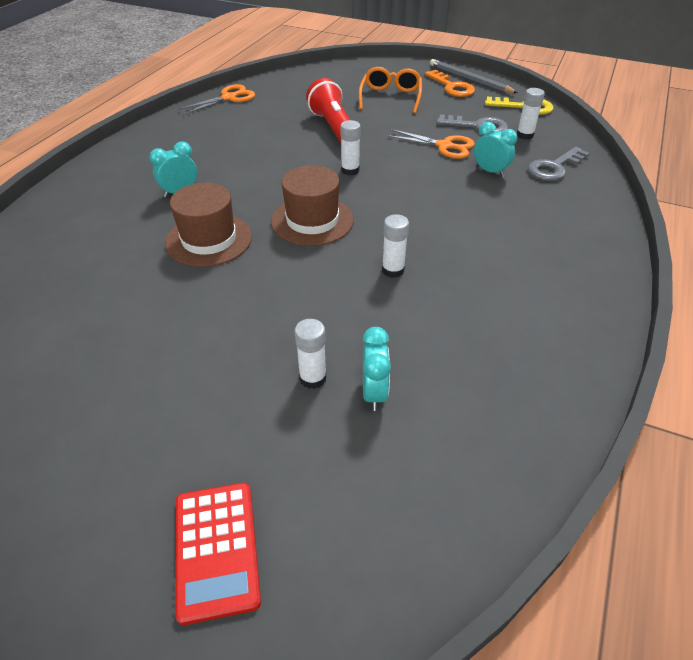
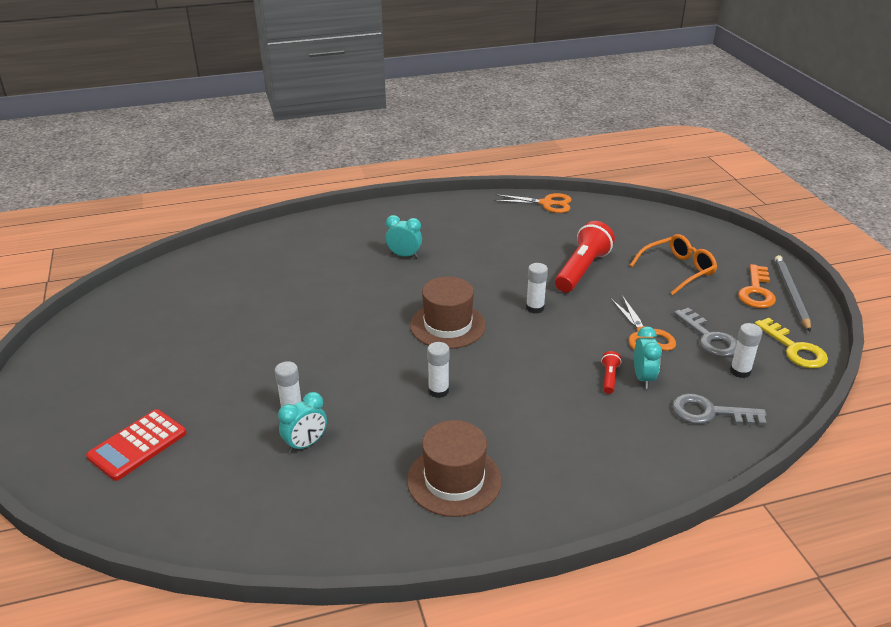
camera: 50 degrees right, 10 degrees down
(209, 239) = (371, 296): brown hat -> brown hat (454, 480)
(473, 184) = (609, 378): none -> red flashlight

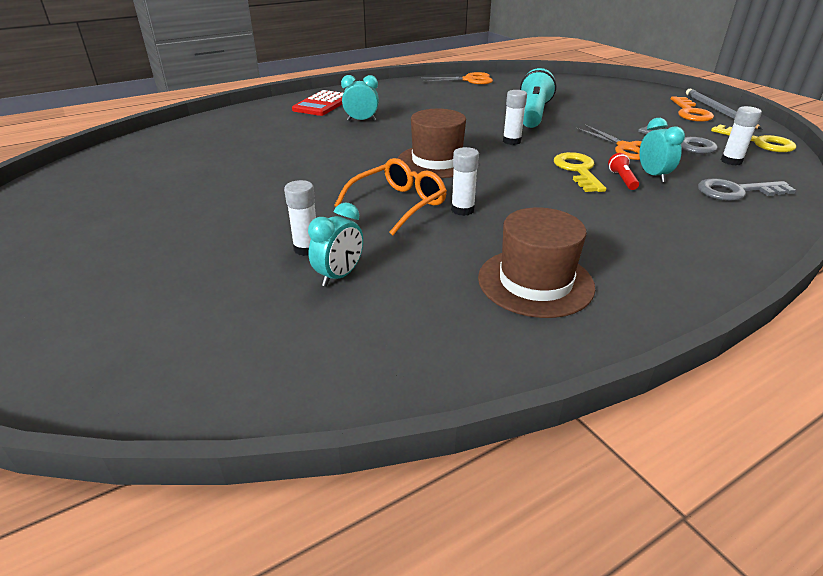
camera: 15 degrees left, 0 degrees up
(137, 445) = (112, 310): red calculator -> red calculator (322, 104)
(574, 359) = (578, 171): none -> yellow key
(582, 270) = (533, 114): red flashlight -> turquoise flashlight
(677, 270) = (614, 107): orange glasses -> orange glasses (398, 204)

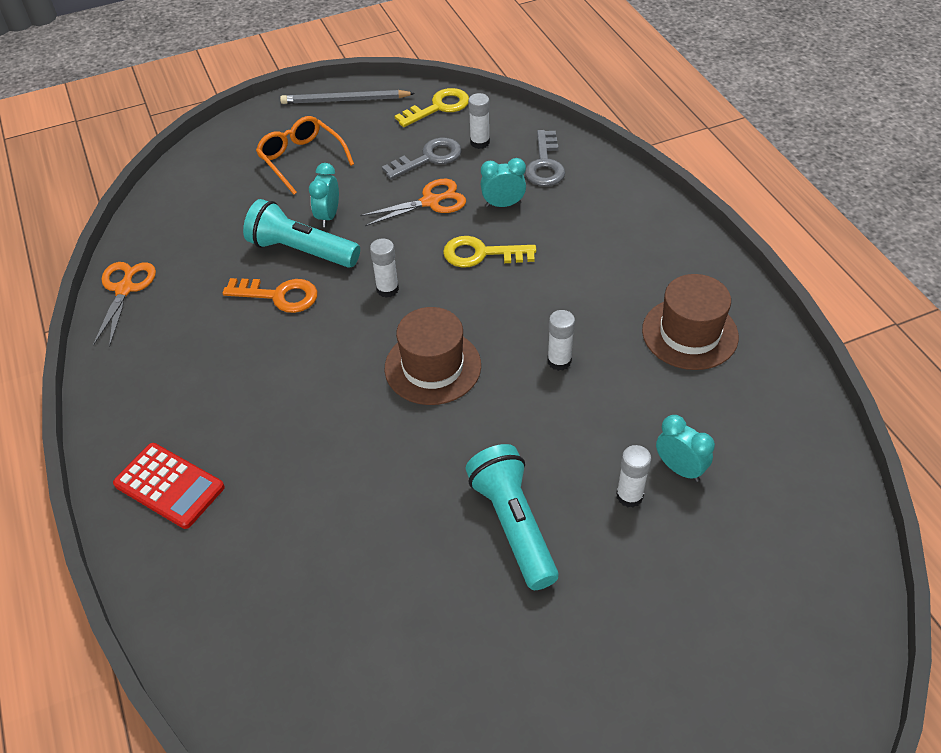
camera: 80 degrees left, 15 degrees up
(281, 199) = (513, 525): none -> turquoise flashlight
(361, 120) = (265, 436): turquoise clock -> turquoise clock (328, 216)
(398, 204) = (541, 413): orange glasses -> orange glasses (301, 159)
(622, 179) = (507, 228): red flashlight -> none
(690, 112) = (341, 122): orange key -> orange key (279, 296)

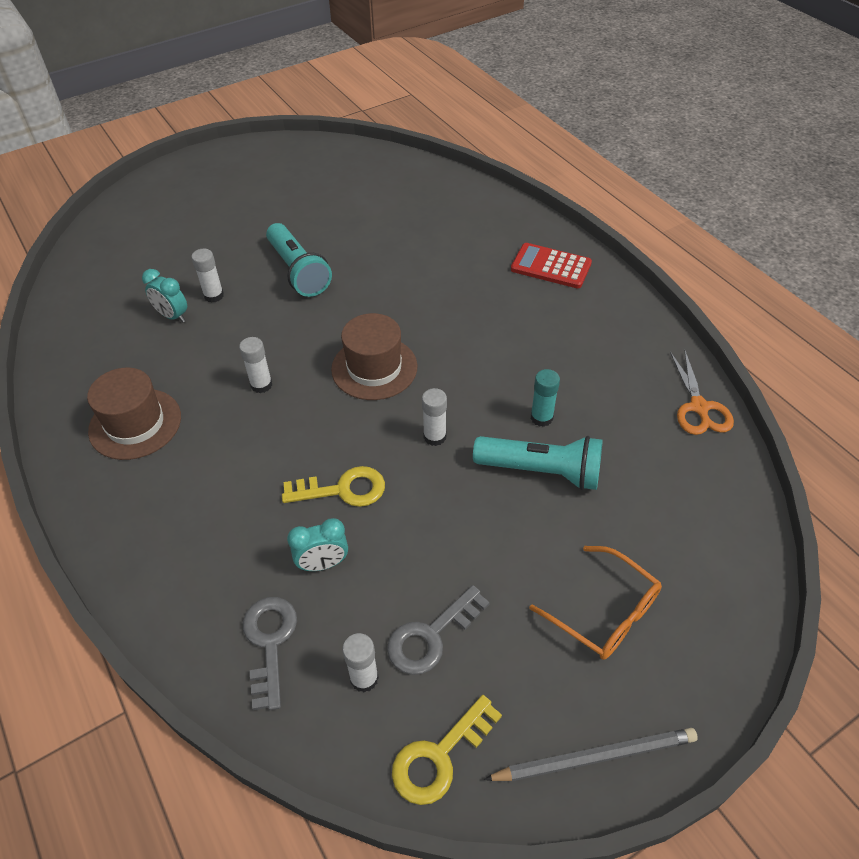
camera: 170 degrees right, 0 degrees up
(279, 296) = (541, 418): orange key -> turquoise glue stick
(328, 216) = (530, 521): turquoise clock -> none
(430, 202) = (413, 558): orange scissors -> none

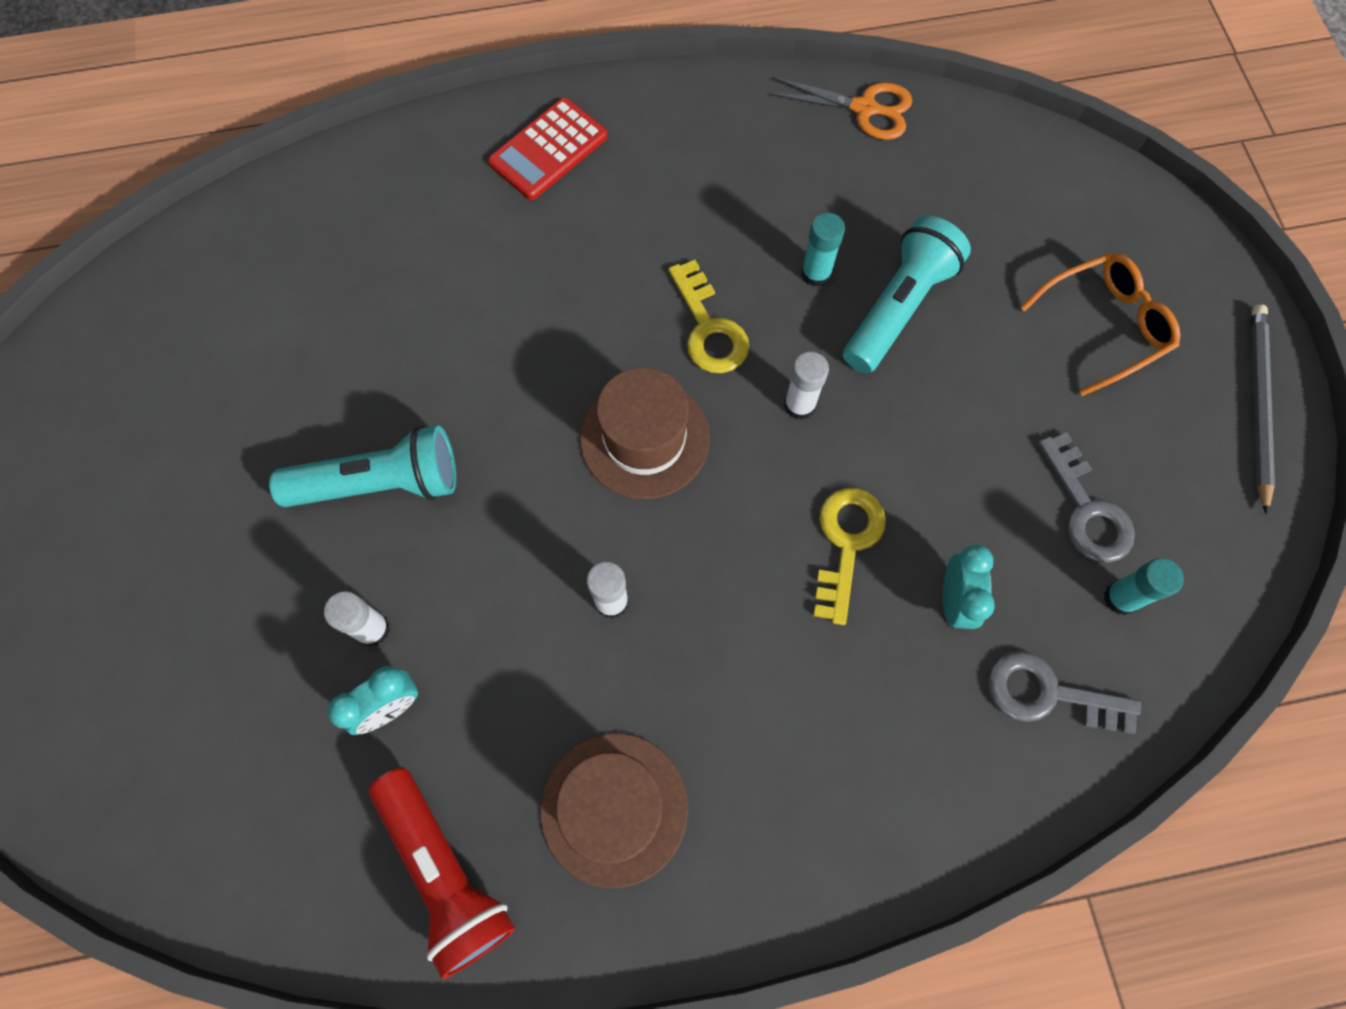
camera: 70 degrees left, 20 degrees up
(87, 365) = (446, 871): none -> red flashlight
(364, 678) = (1120, 598): white glue stick -> turquoise glue stick
(439, 756) = (1227, 549): yellow key -> yellow key (708, 328)

